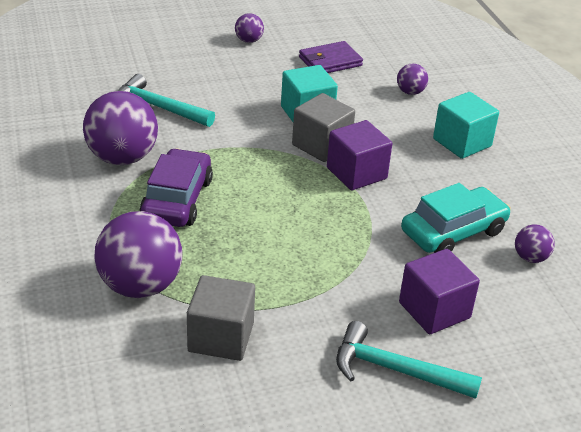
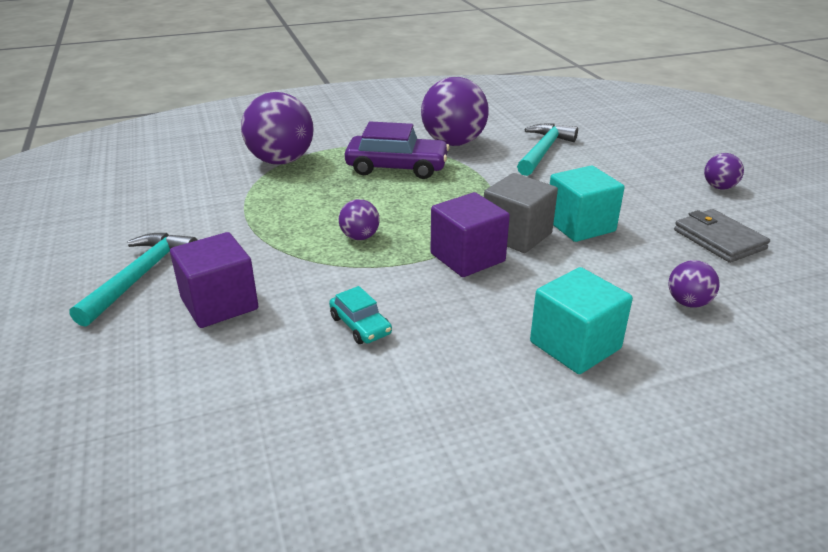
camera: 90 degrees right, 5 degrees down
(221, 337) = (212, 194): grey cube -> none
(330, 61) = (719, 239): purple wallet -> grey wallet
(453, 232) = (360, 325): turquoise car -> turquoise car, size x0.52
(530, 258) = (306, 392): purple ball -> purple ball (360, 237)

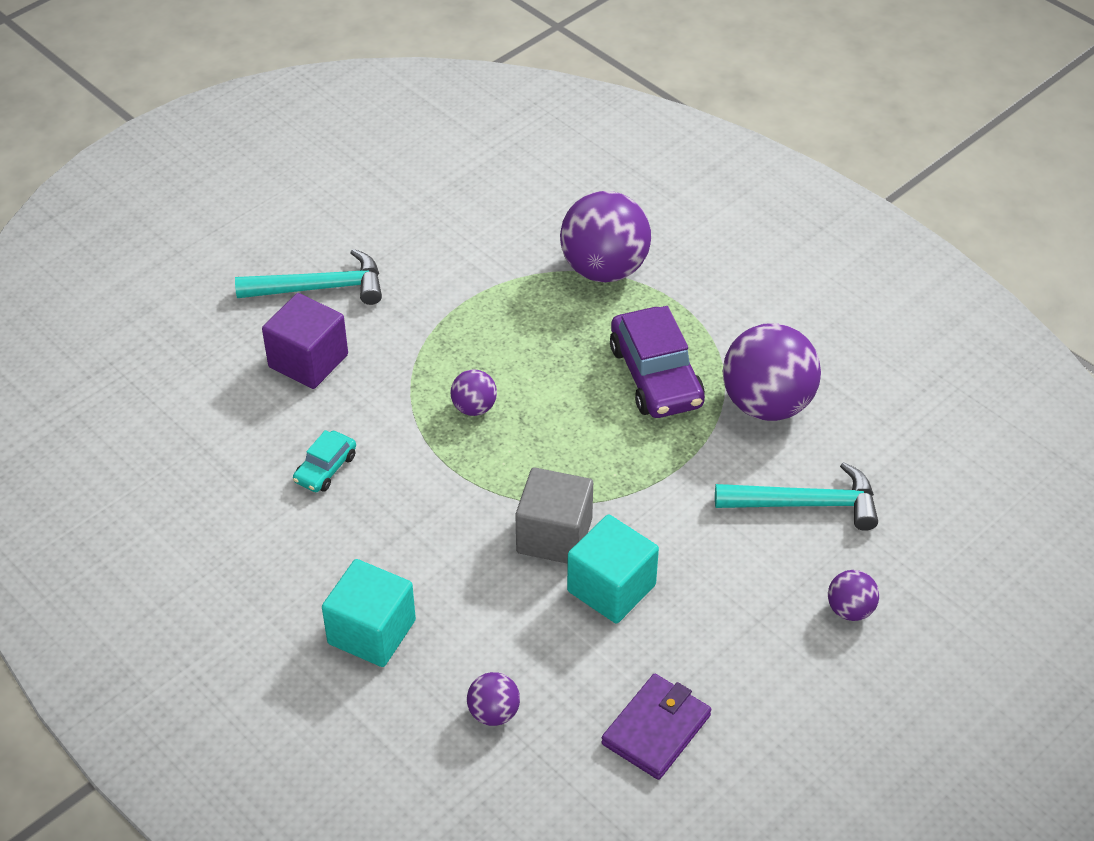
camera: 65 degrees right, 15 degrees up
(467, 257) = (483, 507): purple cube -> none
(719, 187) = (814, 718): purple ball -> purple ball (850, 610)
(719, 239) = (656, 729): grey wallet -> purple wallet

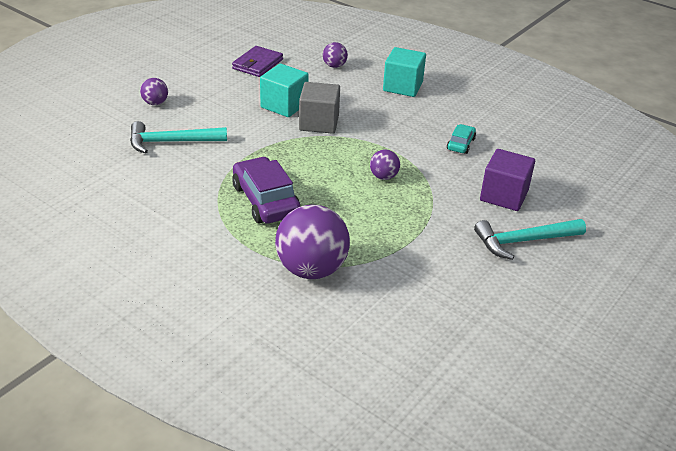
camera: 170 degrees right, 10 degrees down
(767, 404) = (189, 189): purple ball -> none

